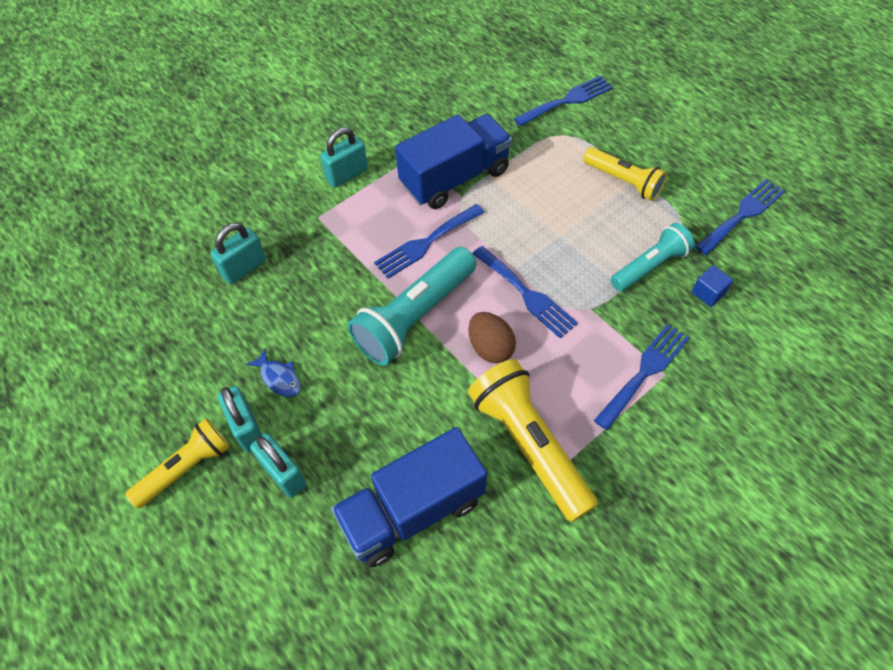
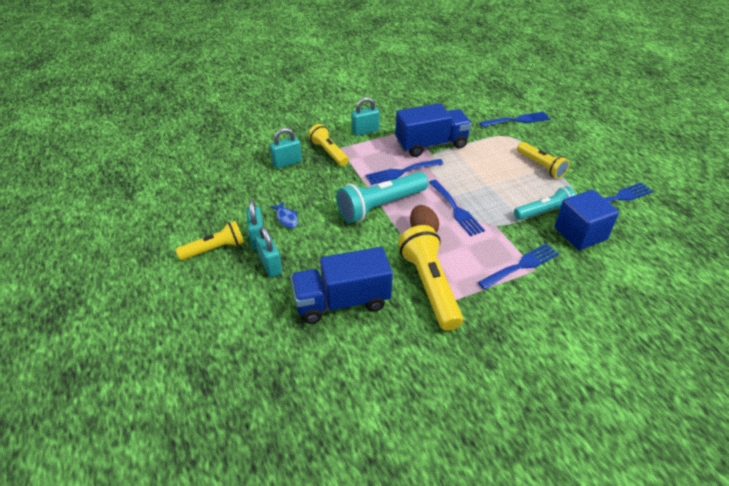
camera: 15 degrees right, 15 degrees down
(303, 231) = (328, 152): none -> yellow flashlight
(708, 293) = (580, 233): blue cube -> blue cube, size x2.20

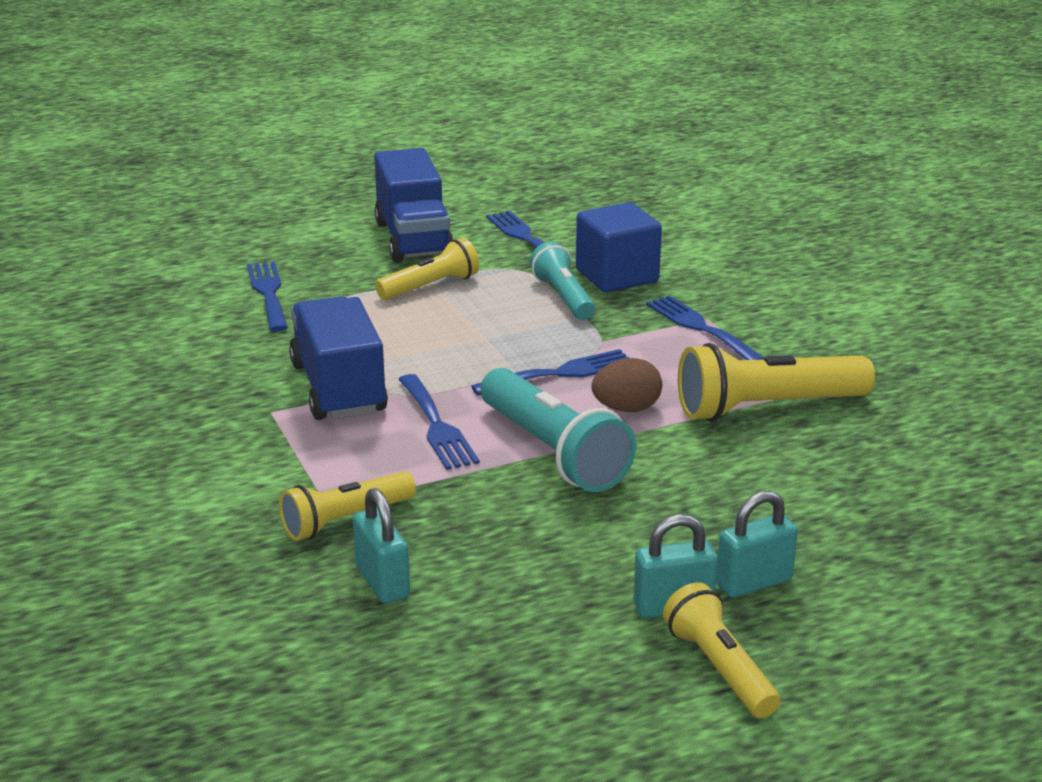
camera: 90 degrees left, 15 degrees down
(286, 218) = (601, 570): blue fish -> none
(342, 301) = (829, 494): blue truck -> blue truck (413, 239)
(365, 131) = (263, 469): turquoise padlock -> none

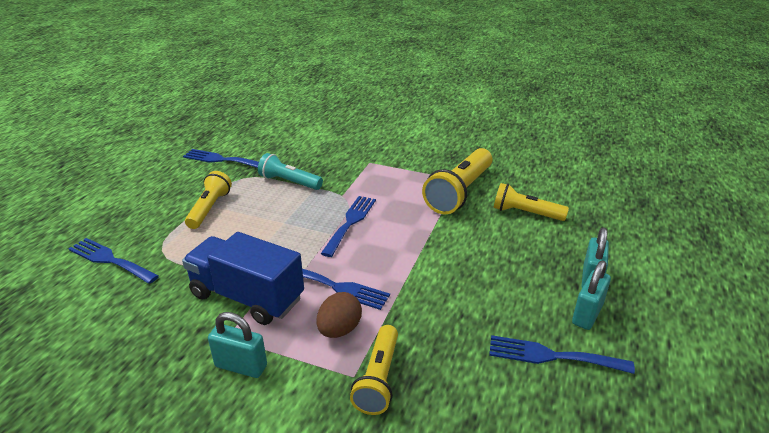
camera: 45 degrees left, 5 degrees up
(382, 582) = (457, 403): turquoise padlock -> turquoise padlock (241, 366)
(413, 239) = (158, 186): blue truck -> none
(553, 452) = (413, 267): turquoise flashlight -> none
(617, 276) = (298, 160): blue cube -> none
(626, 409) = (407, 224): brown egg -> brown egg (339, 330)
(700, 328) = (374, 168): blue fork -> blue fork (551, 356)
(719, 668) = (651, 332): yellow flashlight -> yellow flashlight (525, 213)

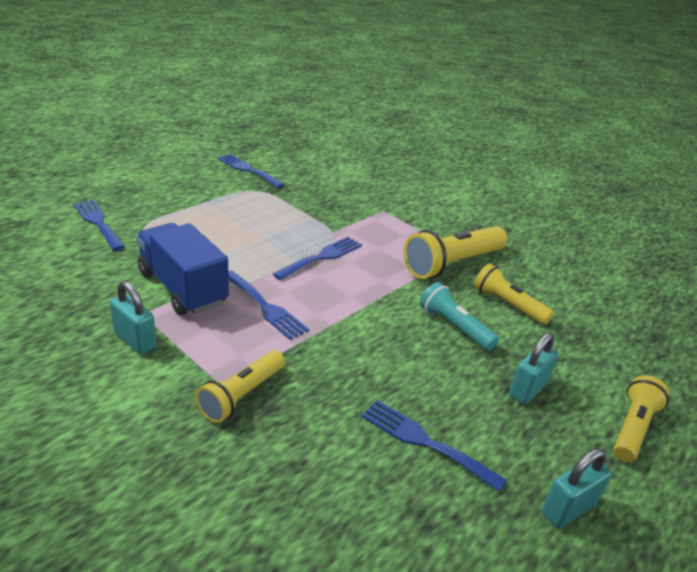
camera: 20 degrees right, 0 degrees up
(209, 208) = (207, 207): yellow flashlight -> yellow flashlight (633, 428)
(289, 182) = (293, 206): turquoise flashlight -> turquoise flashlight (454, 327)
(339, 330) = (240, 343): brown egg -> none
(587, 314) = (495, 419): turquoise padlock -> turquoise padlock (568, 509)

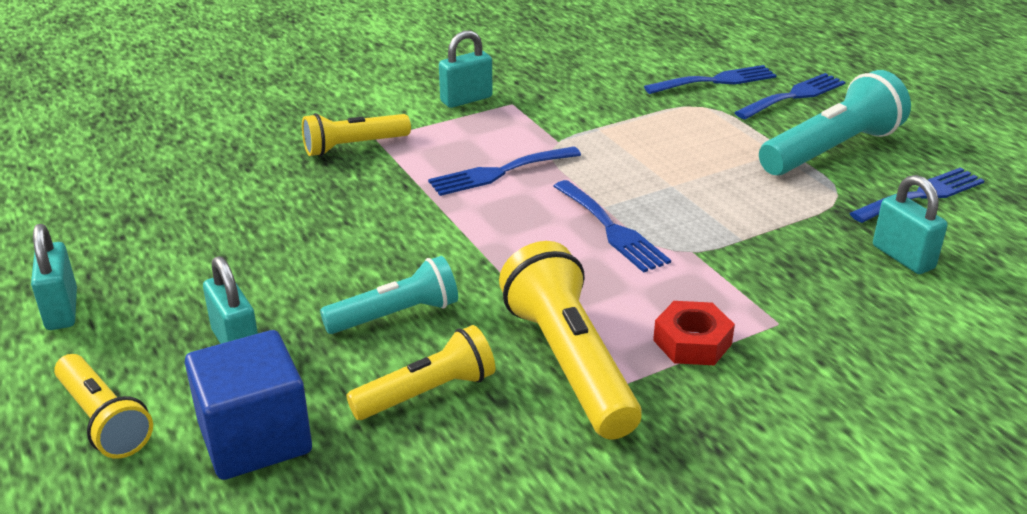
camera: 110 degrees right, 0 degrees up
(183, 288) = (554, 125): blue truck -> none
(202, 189) = (831, 150): none -> turquoise flashlight
(242, 395) = (354, 146): yellow flashlight -> yellow flashlight turned 75 degrees counterclockwise
(311, 179) = (903, 257): none -> turquoise padlock
(413, 231) = (692, 342): none -> red nut
(424, 441) = (218, 239): blue fork -> blue fork (794, 96)
(588, 358) = (255, 438): none -> blue cube

